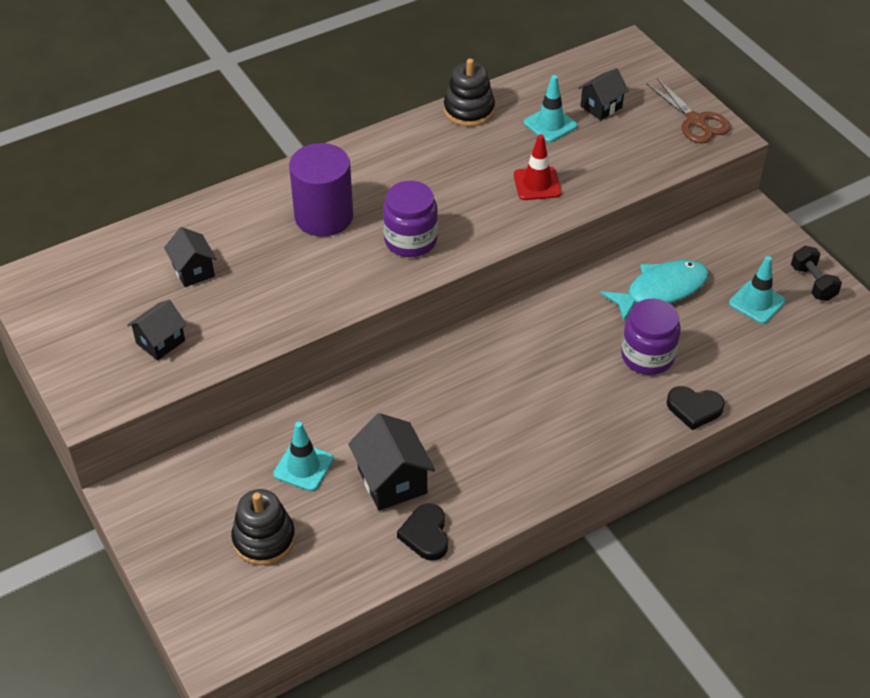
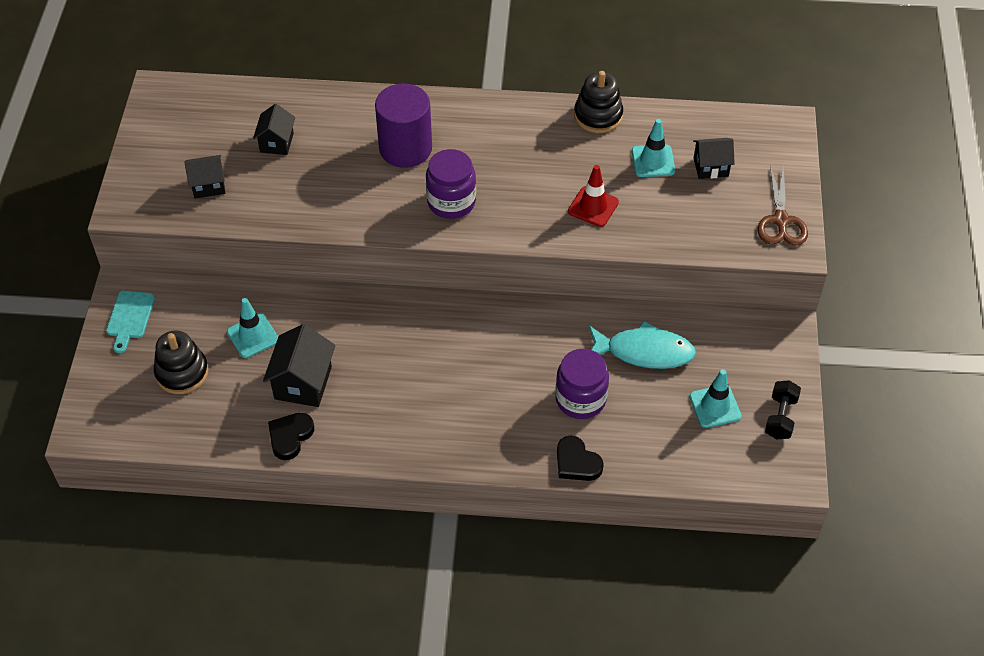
camera: 35 degrees right, 5 degrees up
(160, 519) = (130, 318): none -> turquoise cutting board

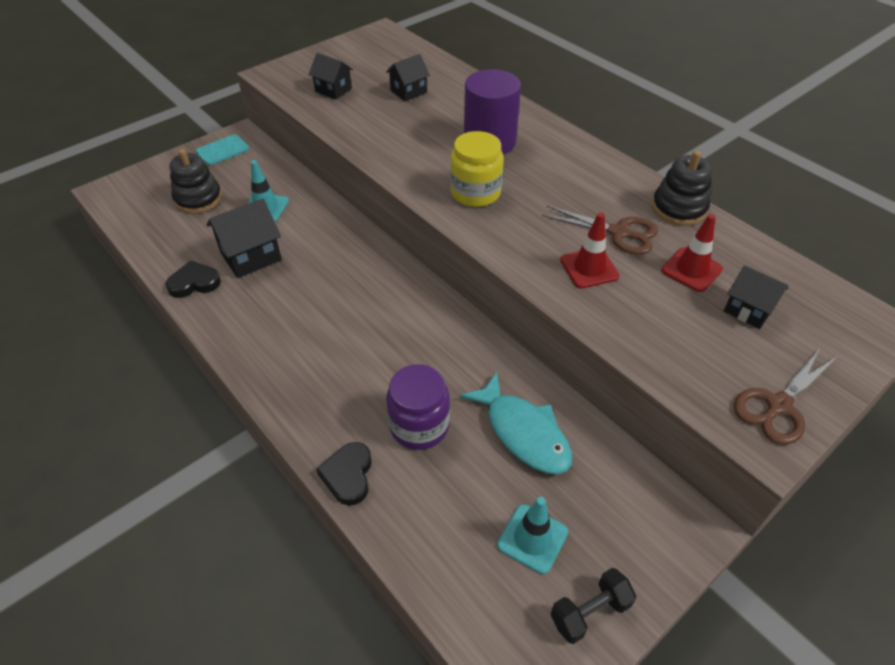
camera: 45 degrees right, 5 degrees down
(451, 202) = (475, 193): purple jar -> yellow jar
(582, 164) = (619, 233): none -> brown scissors
(653, 161) = (691, 270): turquoise traffic cone -> red traffic cone

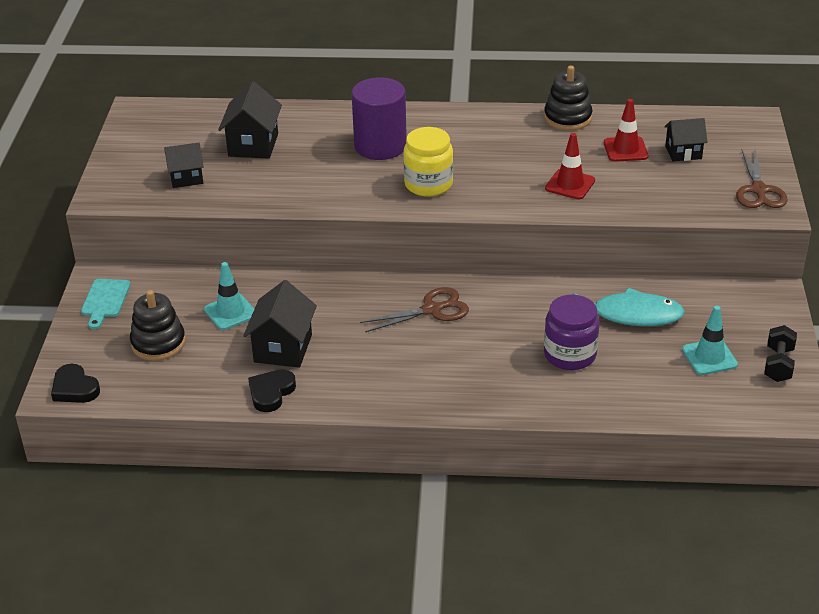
camera: 45 degrees left, 10 degrees down
(348, 475) = (571, 407): black heart -> black heart (74, 388)
(408, 92) = (253, 145): black house -> black house, size x1.53
(619, 233) = (555, 154): brown scissors -> brown scissors (432, 310)

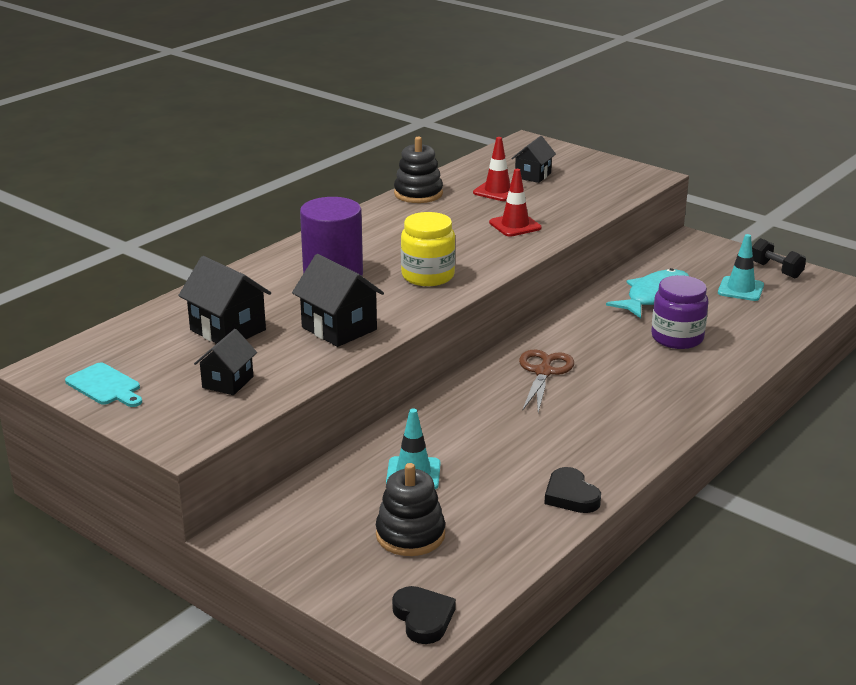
camera: 55 degrees left, 10 degrees down
(74, 388) = (423, 618): black heart -> black heart turned 105 degrees counterclockwise
(105, 301) = (289, 544): turquoise cutting board -> turquoise cutting board (105, 386)
(283, 348) = (509, 465): black house -> black house (339, 328)
(758, 190) = (619, 171): brown scissors -> none

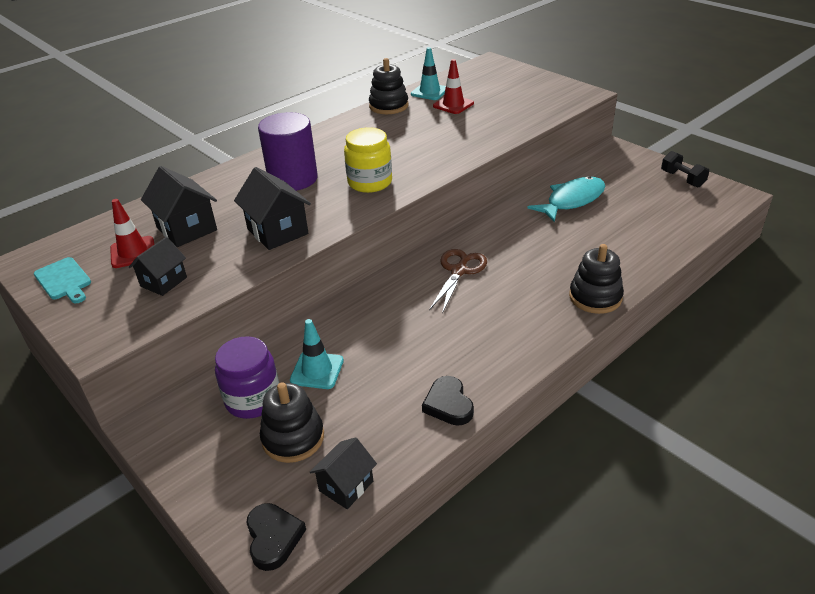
camera: 10 degrees right, 10 degrees up
(515, 225) = (458, 136): red traffic cone -> red traffic cone (133, 252)
(533, 175) = (486, 91): black house -> black house (346, 486)
(677, 338) = (582, 242): purple jar -> purple jar (253, 399)
(704, 390) = (595, 297): none -> black stacking toy
(740, 289) = (648, 196): turquoise traffic cone -> turquoise traffic cone (429, 92)

